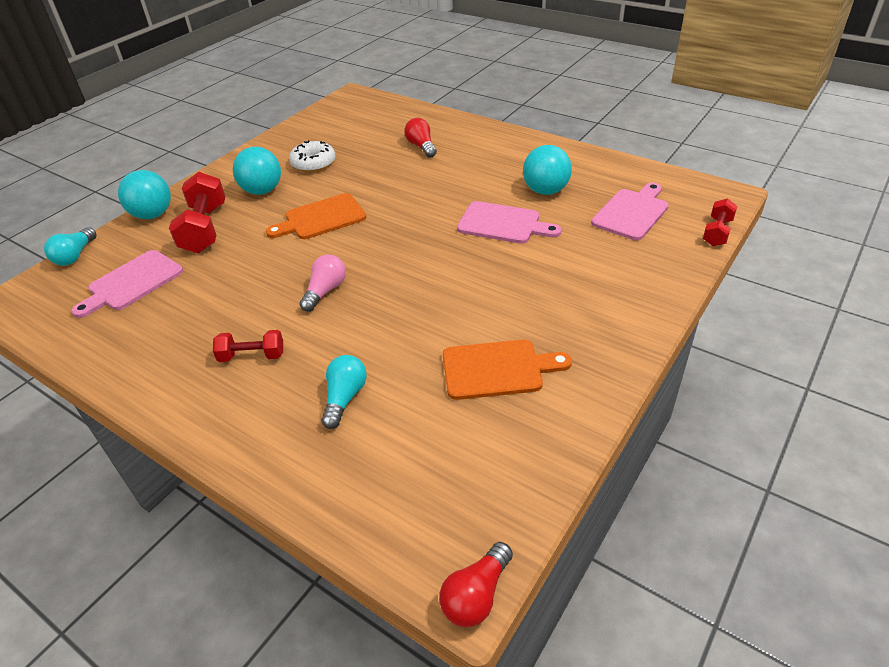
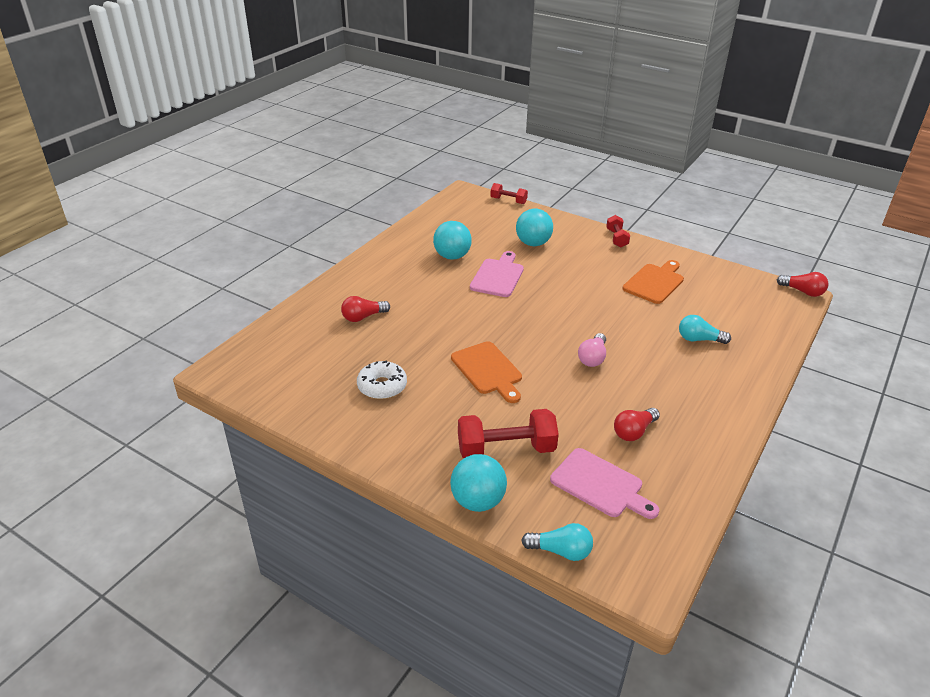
camera: 95 degrees left, 5 degrees down
(191, 312) = (634, 431): none -> red light bulb
(252, 356) = (674, 387): red dumbbell -> red dumbbell (616, 238)
(262, 191) = (434, 417): turquoise ball -> turquoise ball (533, 243)
(325, 291) = (592, 358): pink light bulb -> pink light bulb turned 90 degrees counterclockwise
(497, 369) = (654, 282): orange cutting board -> orange cutting board turned 45 degrees clockwise
(632, 212) = (484, 225): pink cutting board -> none

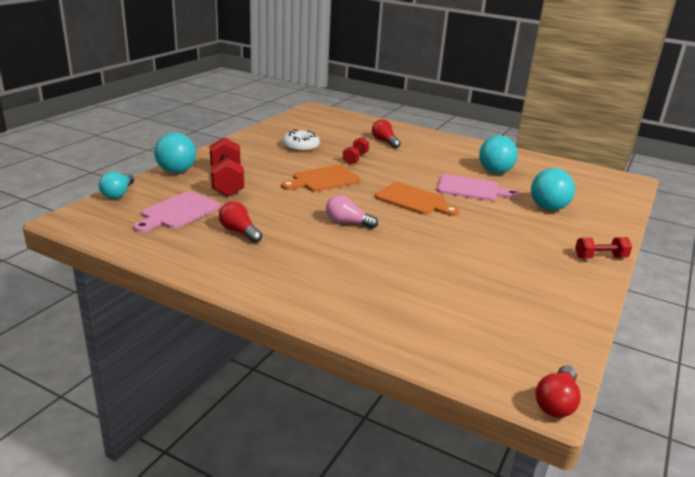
camera: 85 degrees right, 10 degrees down
(508, 201) = (634, 200): red dumbbell -> red dumbbell (355, 158)
(654, 282) = (508, 272): orange cutting board -> orange cutting board (413, 200)
(699, 339) = (394, 286): turquoise light bulb -> none

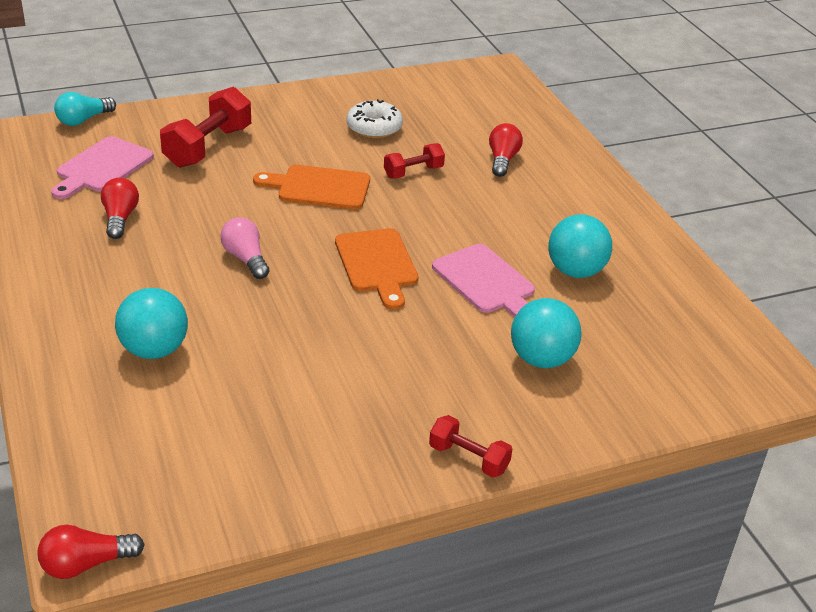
camera: 40 degrees right, 10 degrees up
(176, 171) = (180, 111): turquoise ball -> turquoise ball (154, 350)
(178, 212) = (102, 167): pink cutting board -> pink cutting board turned 45 degrees counterclockwise

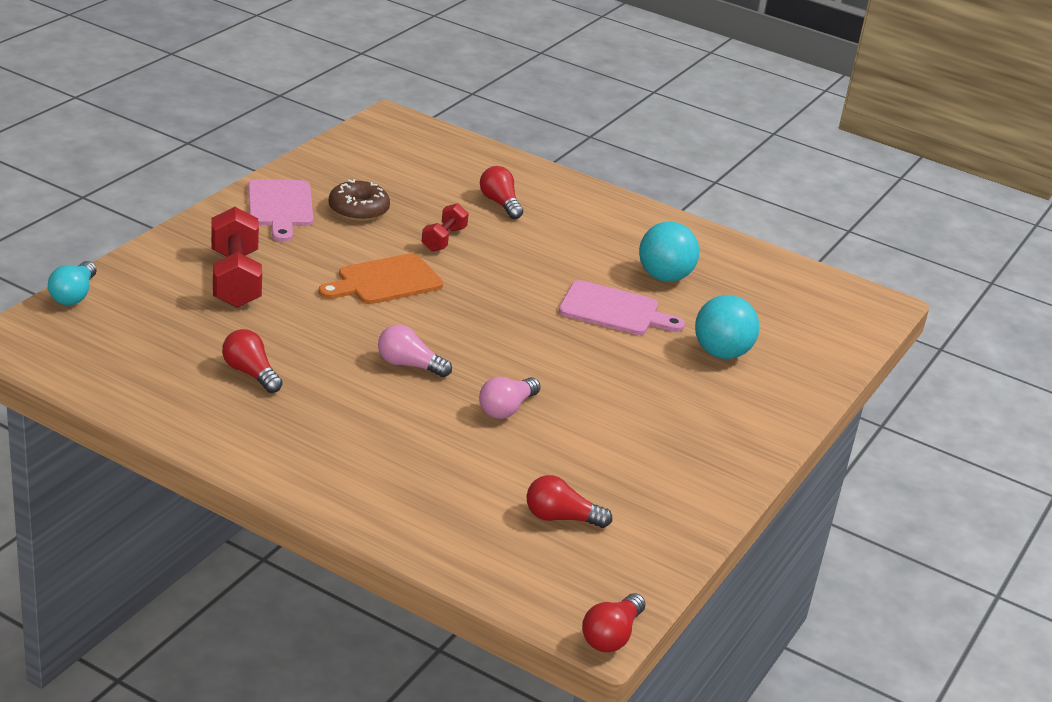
camera: 40 degrees left, 5 degrees down
(102, 167) = (163, 334): pink cutting board -> pink cutting board (280, 207)
(154, 350) = (440, 467): turquoise ball -> none
(191, 438) = (561, 518): none -> red light bulb
(275, 326) = (506, 409): none -> pink light bulb
(374, 128) = (358, 210): white donut -> brown donut
(377, 264) = (517, 328): orange cutting board -> none
(468, 458) = (761, 443): red dumbbell -> none

